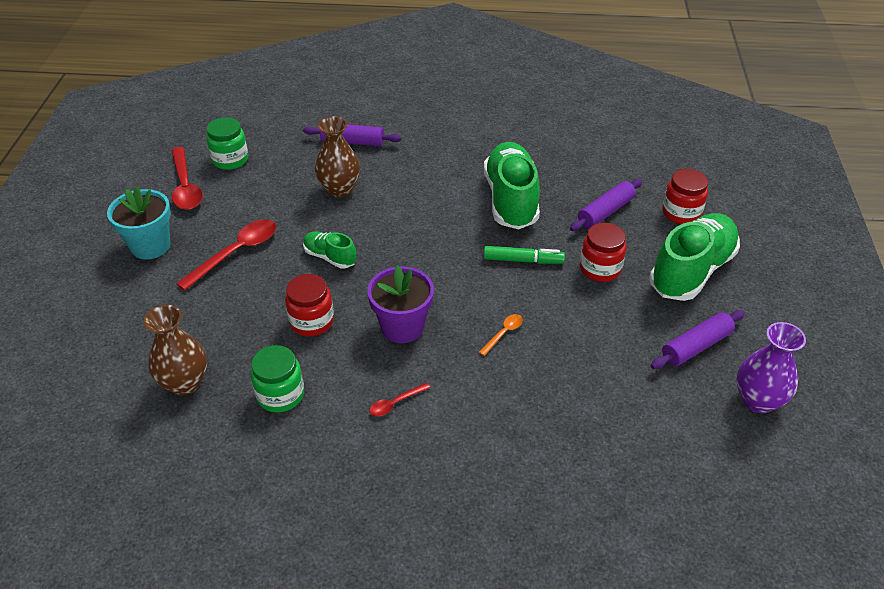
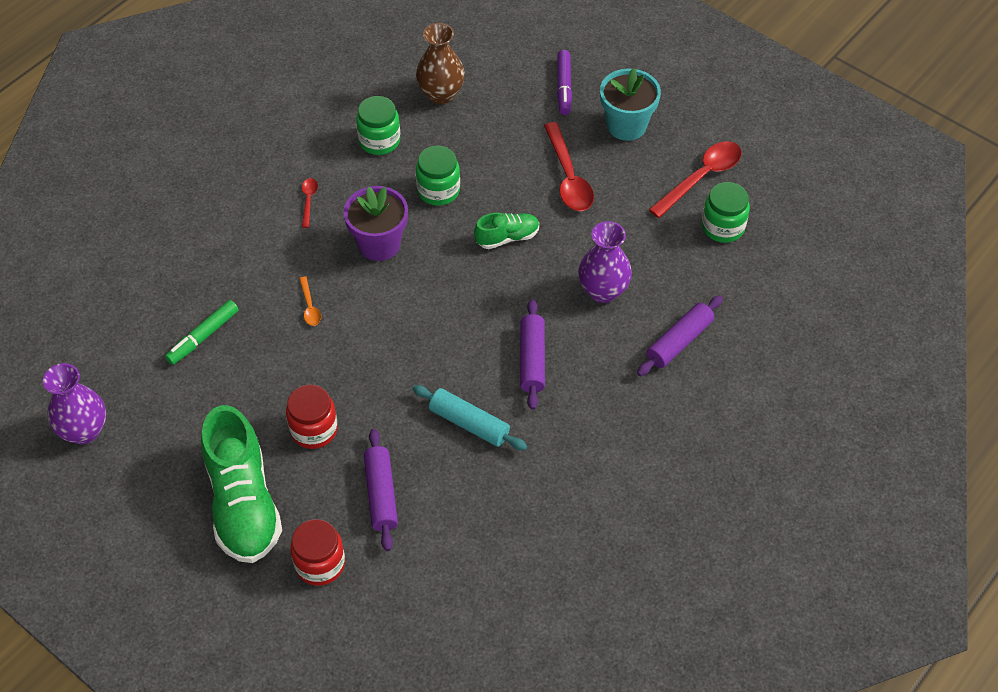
camera: 125 degrees right, 10 degrees up
(122, 303) = (564, 87): none -> purple marker
(185, 186) = (701, 178): red spoon -> red spoon turned 120 degrees clockwise
(312, 321) = (438, 190): red jar -> green jar
(339, 189) = (603, 291): brown vase -> purple vase
(511, 200) = (469, 423): green shoe -> turquoise rolling pin
(523, 260) = (378, 376): green marker -> green marker (203, 337)
(696, 346) = (168, 433): purple rolling pin -> purple rolling pin (532, 360)

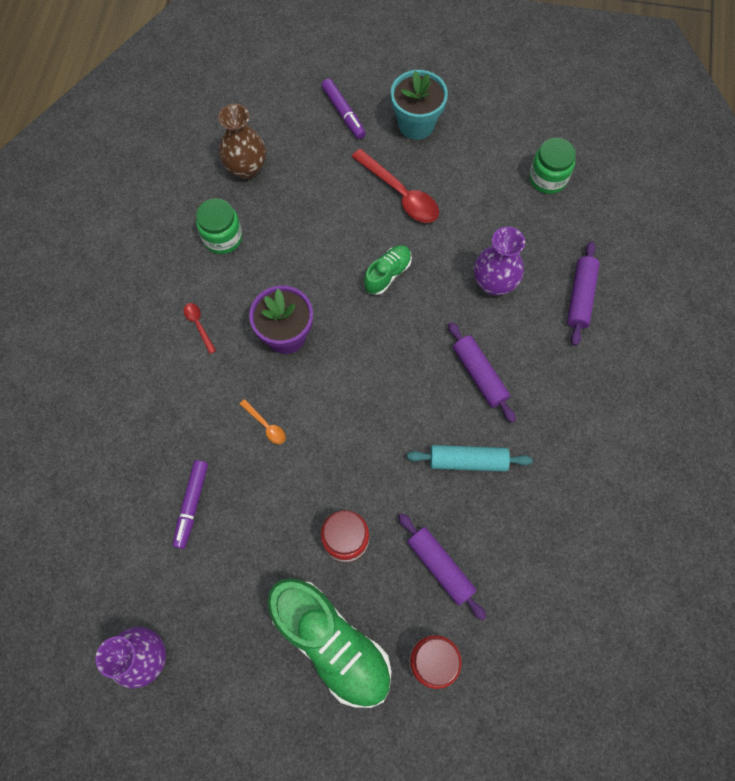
camera: 30 degrees left, 15 degrees up
(203, 337) = (191, 505): green marker -> purple marker
(438, 190) = (303, 259): green jar -> none
(701, 178) = (503, 143): red spoon -> none

